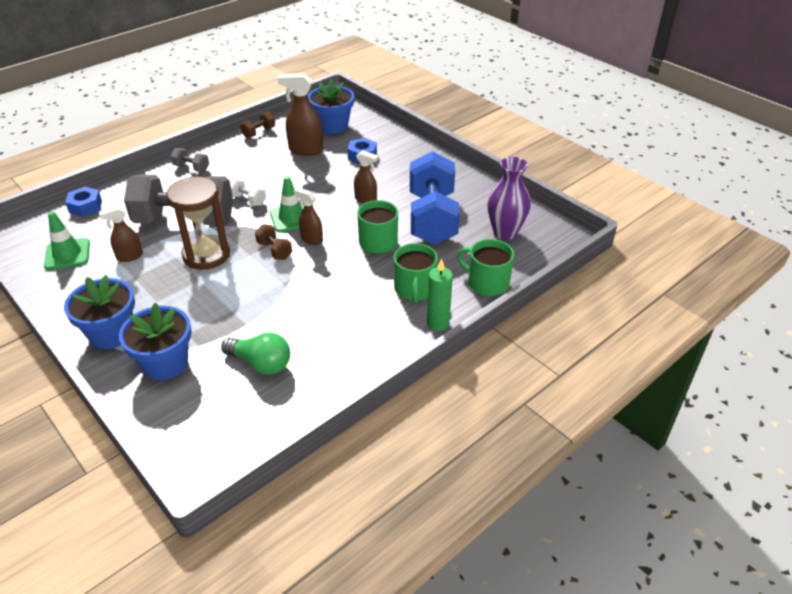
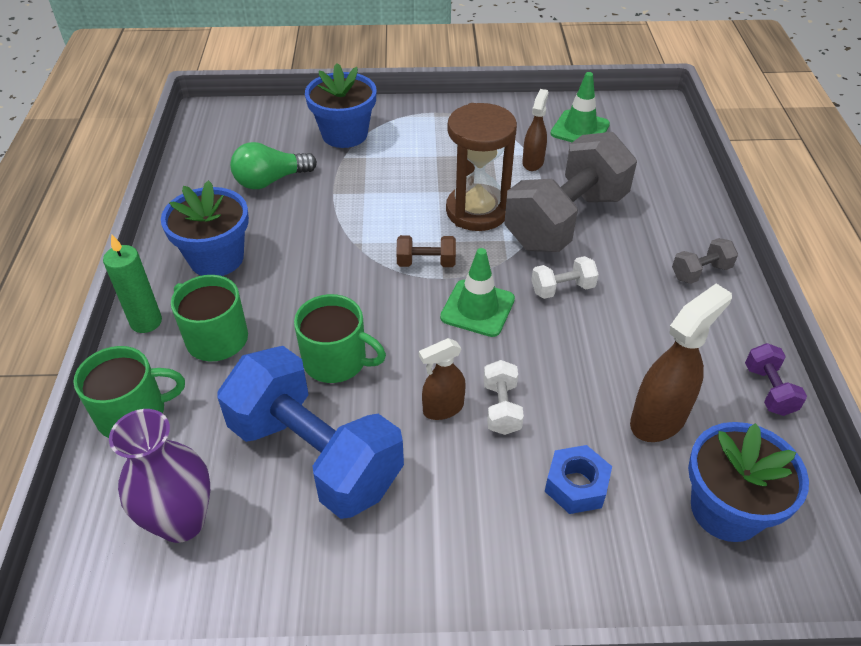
camera: 130 degrees right, 5 degrees up
(85, 207) = (671, 163): blue nut -> none
(111, 333) = (420, 120): blue flower pot -> blue flower pot (216, 258)
(258, 132) = (769, 390): brown dumbbell -> purple dumbbell
(311, 239) = (412, 303): brown spray bottle -> none
(346, 186) = (501, 408): none -> white dumbbell

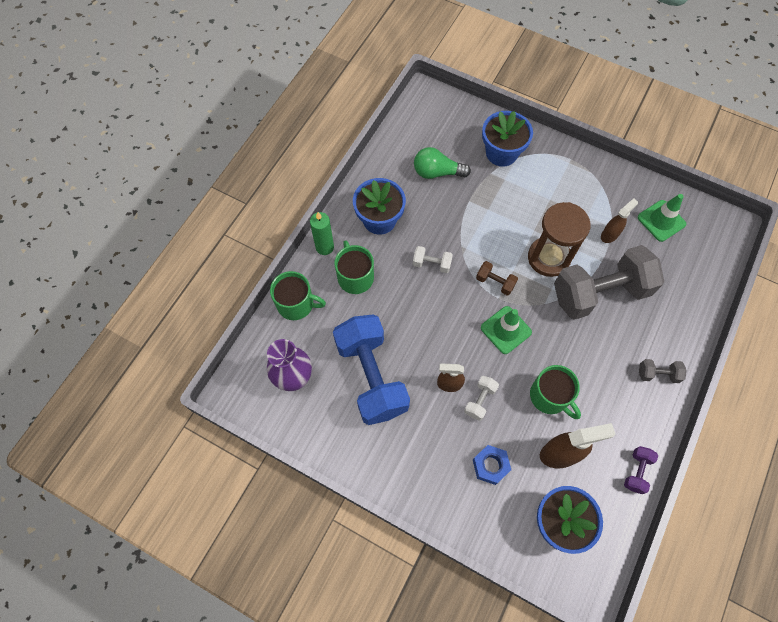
camera: 30 degrees right, 20 degrees up
(336, 361) = (410, 324): green mug -> green mug (550, 396)
(562, 289) = (564, 342): white dumbbell -> white dumbbell (432, 264)

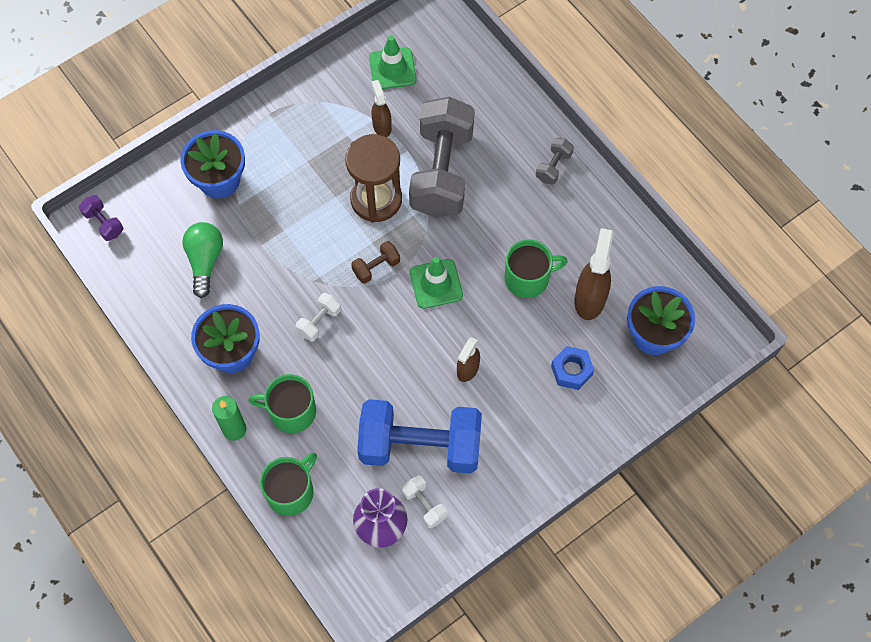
camera: 65 degrees left, 0 degrees up
(437, 172) = (205, 261): green light bulb -> green light bulb turned 150 degrees clockwise
(480, 400) = (500, 347): white dumbbell -> white dumbbell (424, 505)
(636, 471) = (638, 239): purple dumbbell -> purple dumbbell (104, 223)

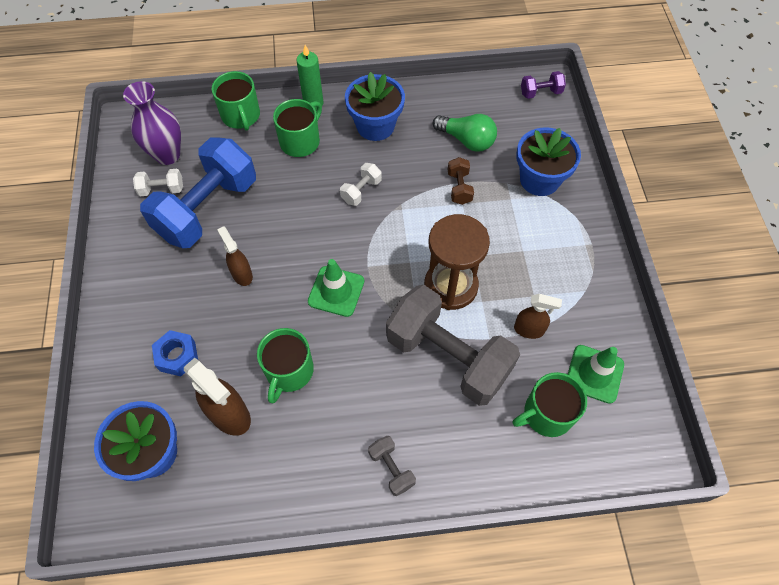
camera: 120 degrees right, 5 degrees down
(319, 322) = (361, 191): white dumbbell -> white dumbbell turned 60 degrees clockwise
(376, 267) = (383, 253): brown dumbbell -> brown dumbbell (459, 188)
(445, 87) = (546, 414): none -> green mug

